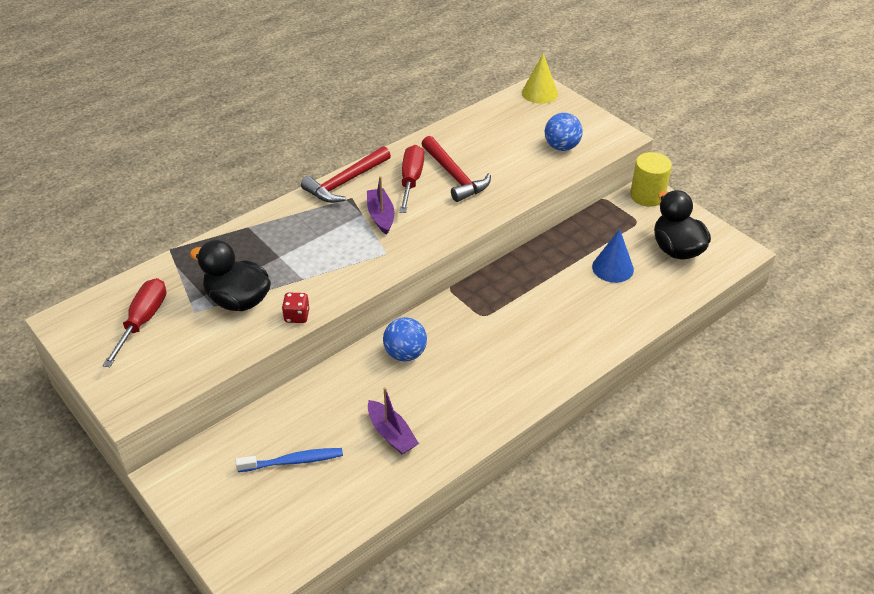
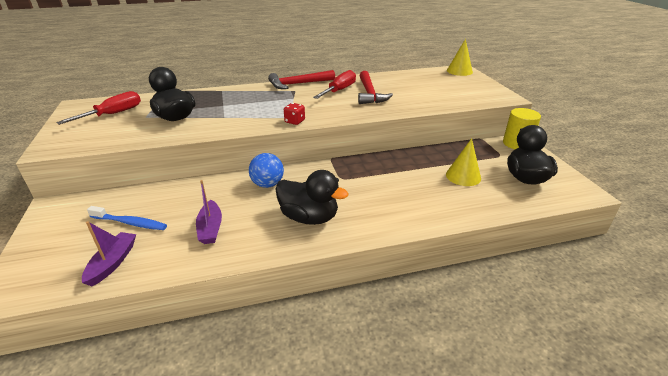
camera: 25 degrees right, 10 degrees down
(297, 316) = (198, 132): red dice -> red dice (294, 121)
(381, 216) = (304, 101): purple boat -> purple boat (113, 263)
(486, 382) = (309, 217): none -> black duck
(561, 147) = (457, 94): blue ball -> none
(612, 268) = (463, 176): blue cone -> yellow cone

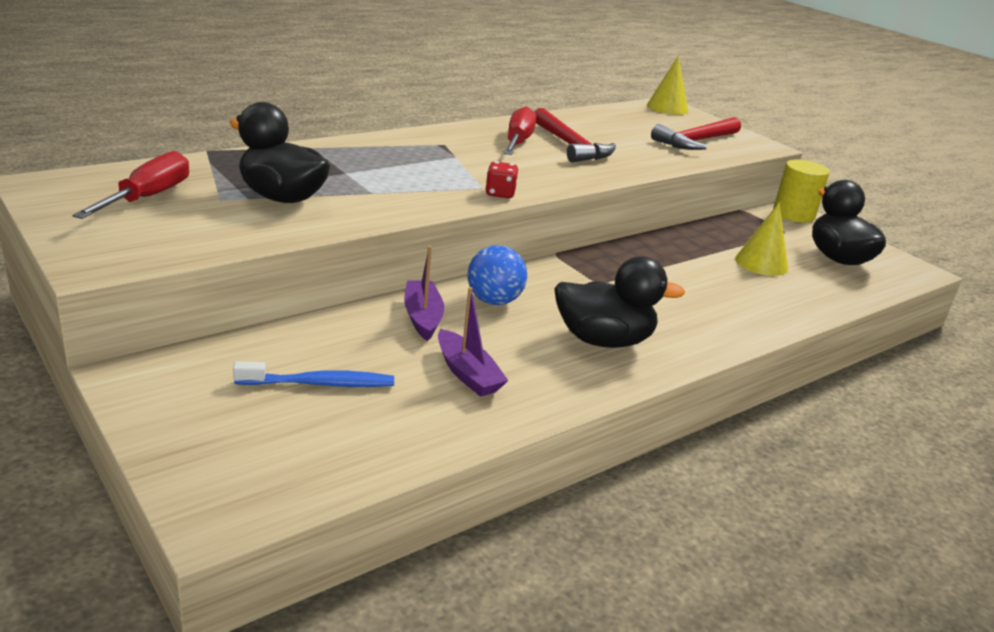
camera: 25 degrees left, 5 degrees down
(113, 263) = (357, 444): purple boat -> purple boat (422, 317)
(298, 84) = (438, 133): red hammer -> red hammer (696, 141)

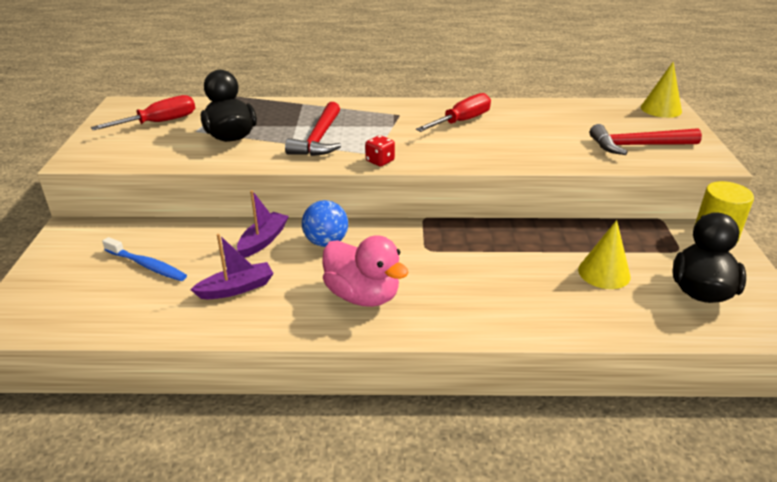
camera: 40 degrees right, 5 degrees up
(467, 374) = (236, 288): purple boat -> purple boat turned 120 degrees counterclockwise
(570, 146) = (503, 131): red hammer -> red hammer (319, 139)
(603, 340) = (363, 296): black duck -> pink duck

